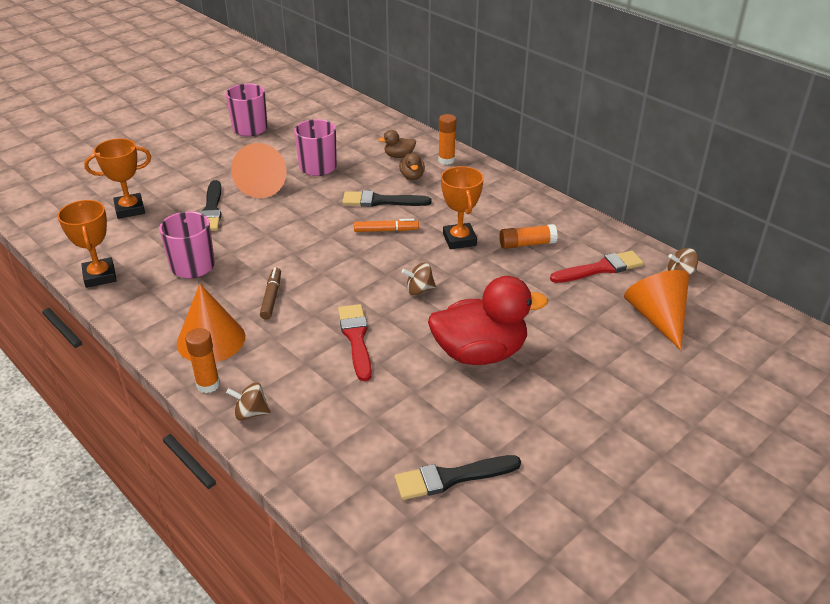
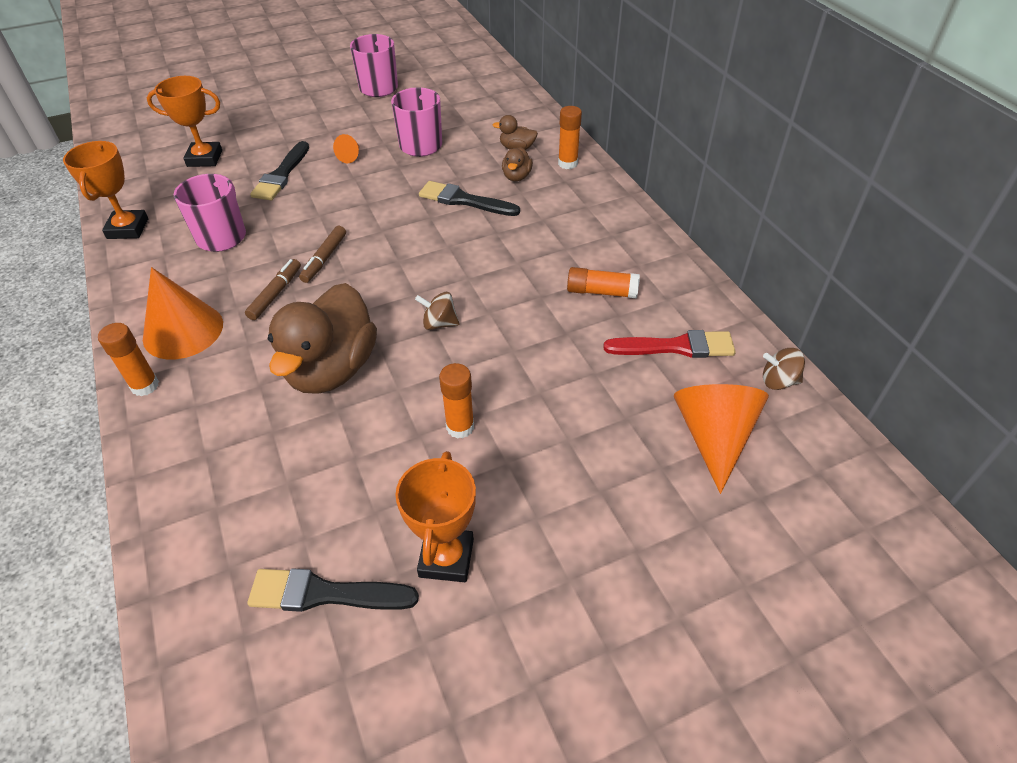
camera: 20 degrees right, 10 degrees up
(251, 413) = (164, 434): brown spinning top -> none
(263, 185) = (350, 156): orange cone -> orange cone, size x0.45
(294, 264) = (324, 259): none -> brown marker
(356, 338) = (332, 369): red brush -> brown duck
(386, 230) = (447, 238): orange marker -> none
(459, 240) = (524, 268): orange trophy -> orange trophy (446, 558)
(480, 353) = (460, 427): red duck -> orange glue stick

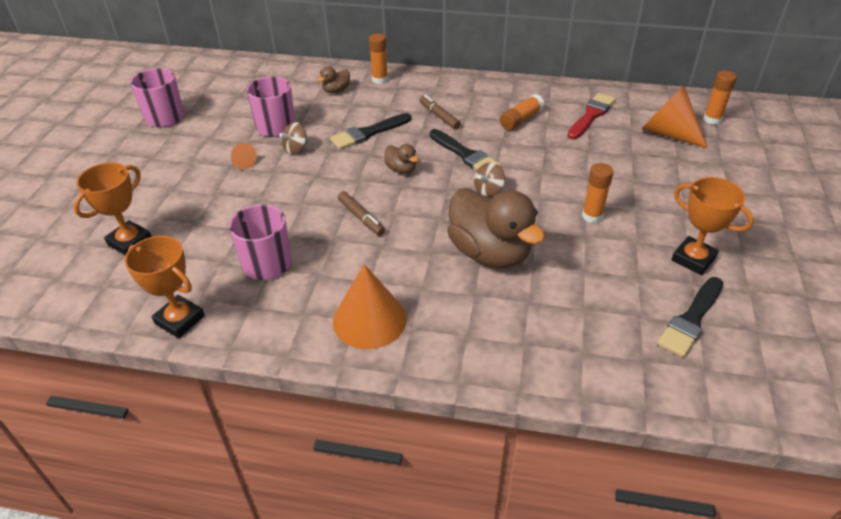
camera: 55 degrees left, 5 degrees down
(145, 386) = (418, 360): orange glue stick -> orange glue stick (712, 119)
(275, 294) = (377, 255): brown marker -> brown marker (439, 116)
(281, 175) = (219, 205): black brush -> black brush (465, 155)
(516, 176) = (368, 103): brown duck -> brown duck (401, 169)
(778, 381) = (644, 97): brown spinning top -> brown spinning top (296, 148)

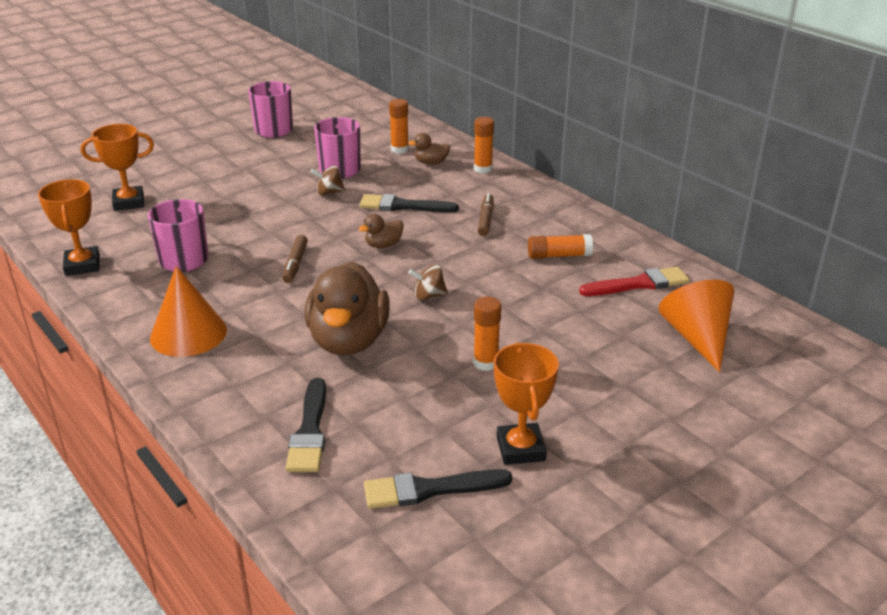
camera: 40 degrees right, 10 degrees down
(243, 163) = (276, 185): orange cone -> none
(401, 169) = (383, 245): brown duck -> brown duck turned 60 degrees clockwise
(465, 155) = (456, 260): black brush -> black brush (310, 431)
(712, 119) = (777, 350): orange glue stick -> orange glue stick (399, 150)

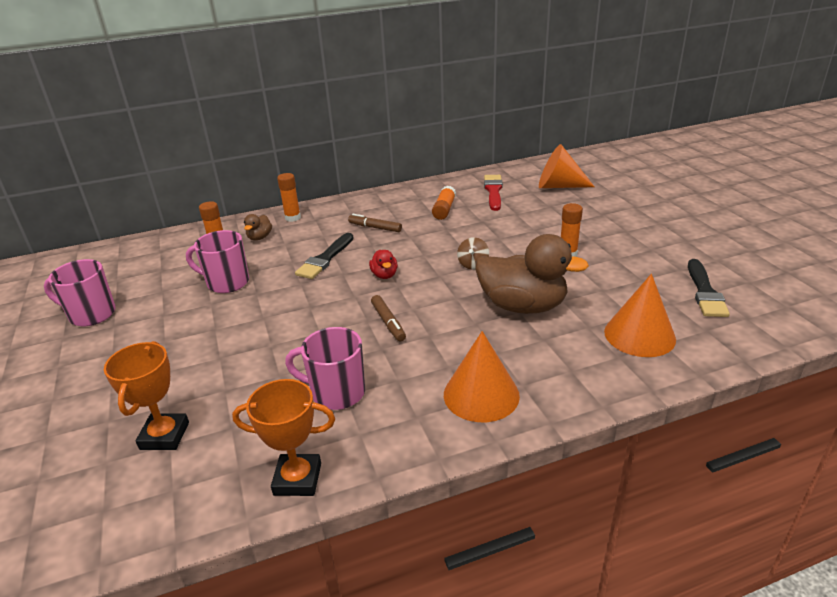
camera: 70 degrees left, 0 degrees up
(295, 264) = (388, 322): brown marker -> brown marker turned 45 degrees clockwise
(310, 431) = (639, 335): black brush -> orange cone
(329, 192) = (267, 293): brown spinning top -> none
(383, 245) = (384, 275): brown duck -> red duck
(520, 449) = (663, 255): orange trophy -> none

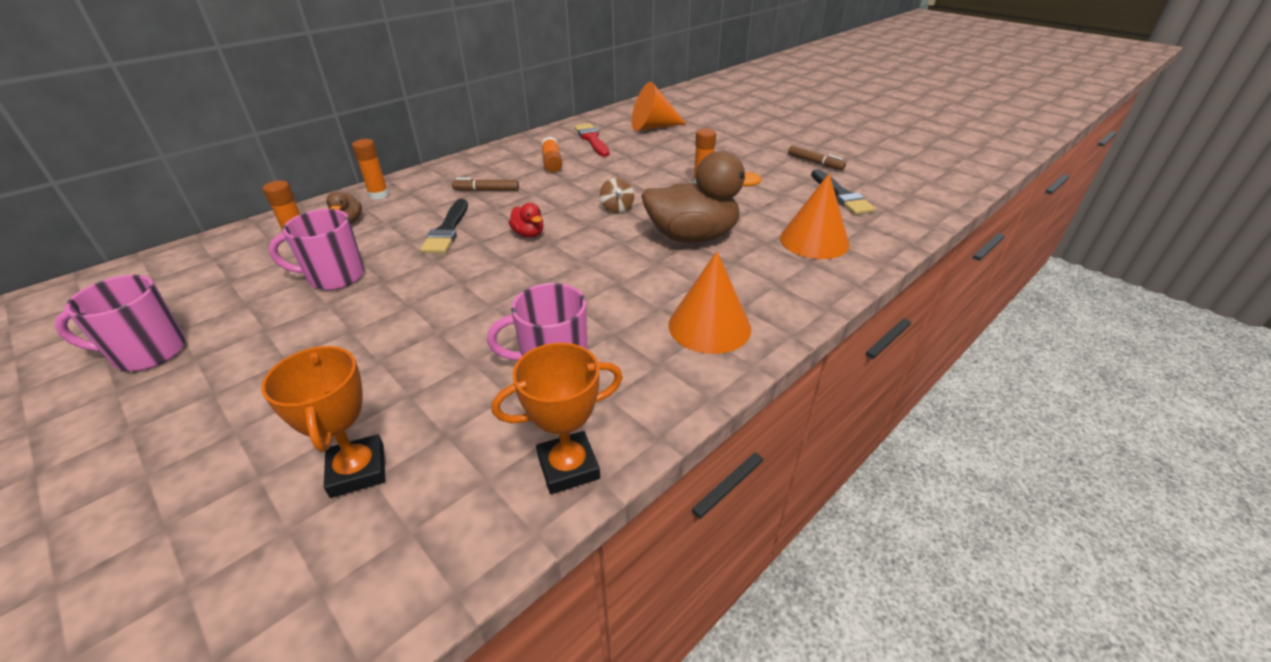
camera: 25 degrees left, 5 degrees up
(388, 322) = (564, 279): brown marker -> brown marker (815, 163)

